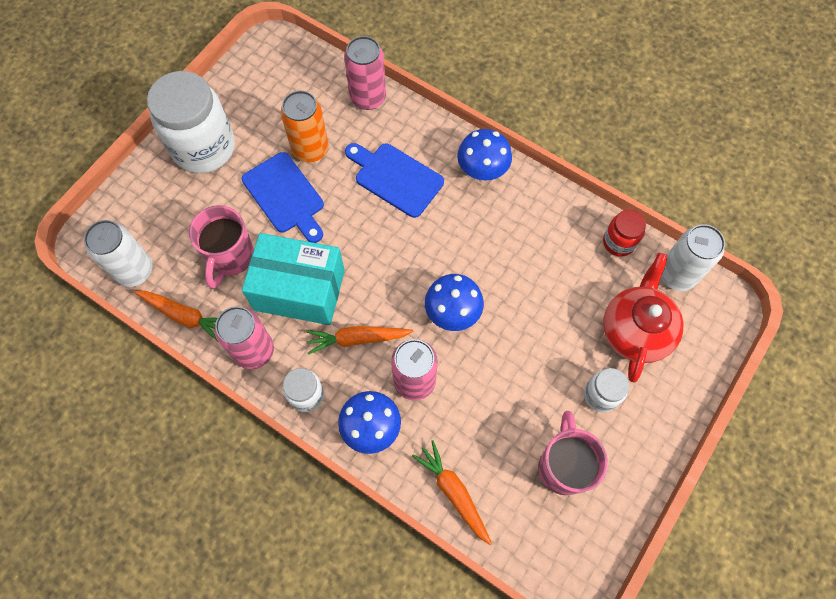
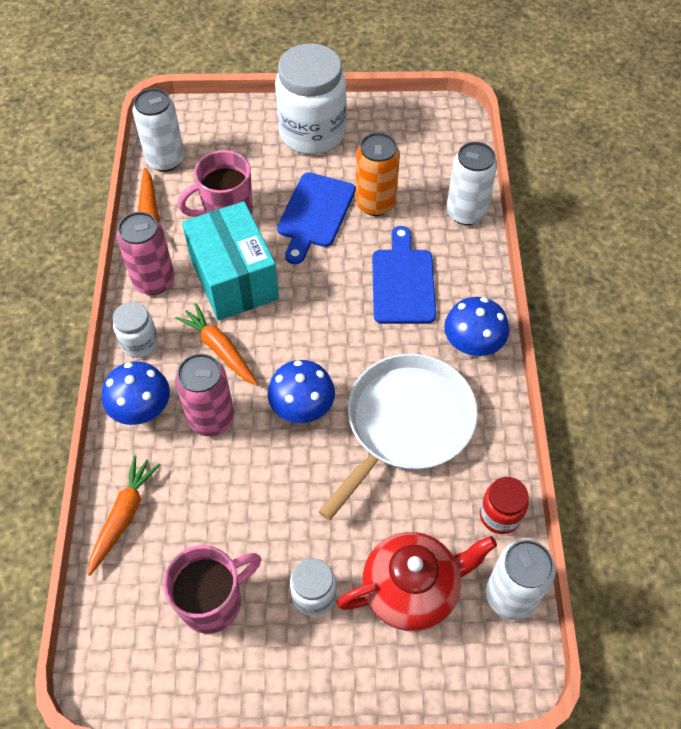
camera: 55 degrees right, 10 degrees down
(368, 97) = (466, 212): pink can -> white can
(512, 253) = (406, 424): none -> white pan

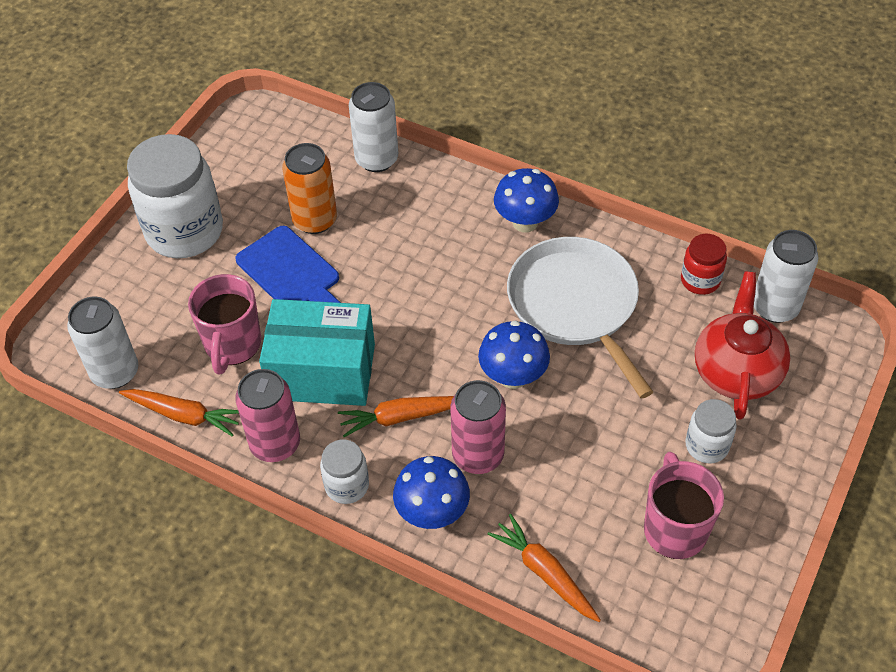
camera: 60 degrees left, 5 degrees down
(403, 282) = (422, 240): blue cutting board -> none

